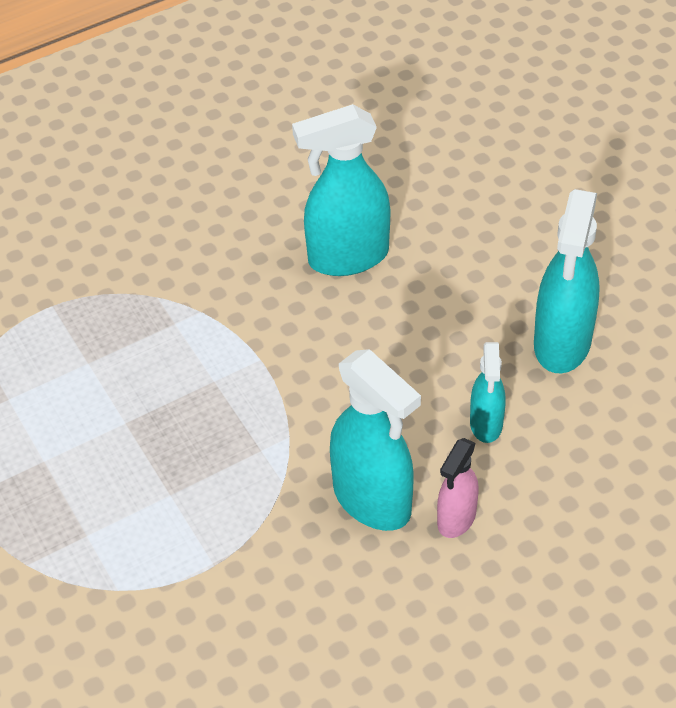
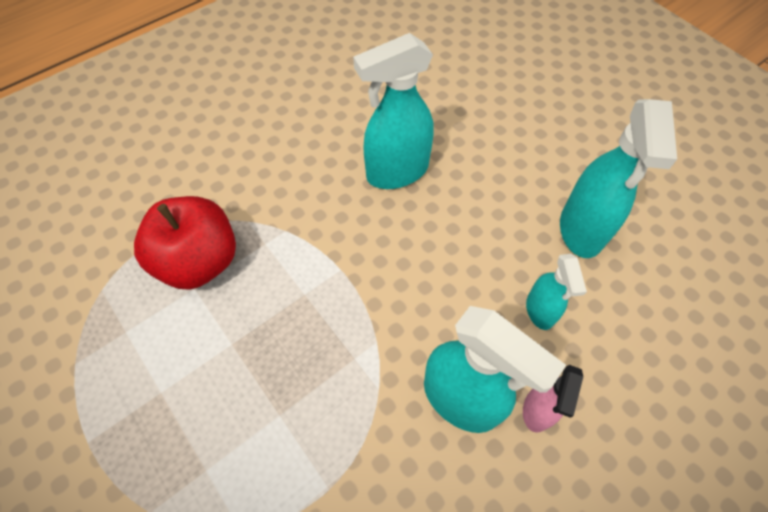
camera: 10 degrees left, 10 degrees up
(96, 335) = (199, 261): none -> red apple

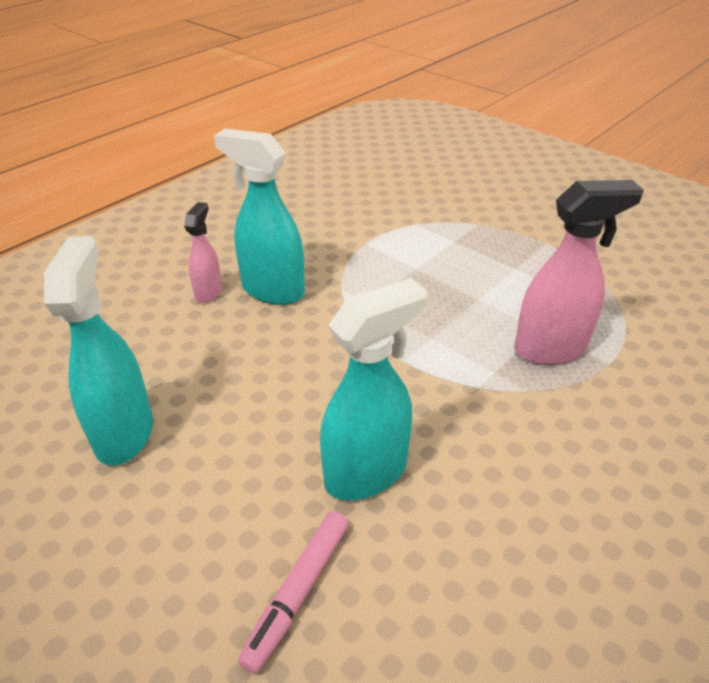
camera: 170 degrees right, 20 degrees down
(199, 261) = (551, 349): red apple -> pink spray bottle
(449, 112) = (298, 593): none -> pink marker
(540, 311) = (193, 352): turquoise spray bottle -> none

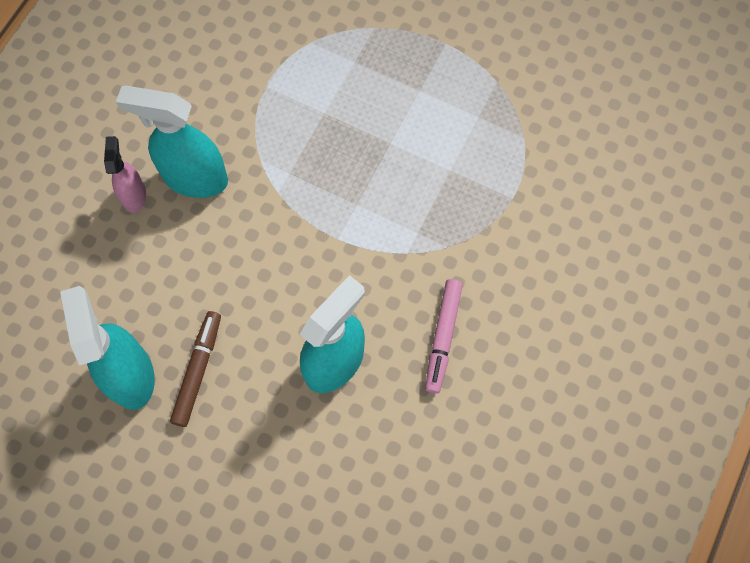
camera: 15 degrees left, 30 degrees up
(201, 445) = (198, 370): none -> brown marker
(298, 593) = (312, 471): pink marker -> pink marker (442, 337)
(551, 349) = (462, 193): pink spray bottle -> none

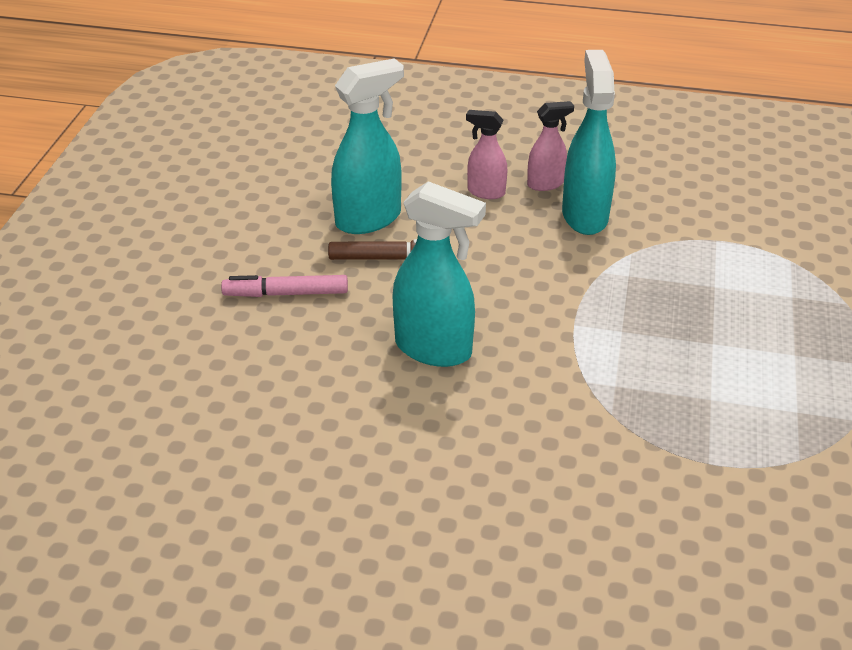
camera: 75 degrees right, 30 degrees down
(127, 253) = (485, 192): none -> pink spray bottle
(442, 337) = (498, 430): pink marker -> pink marker (286, 293)

